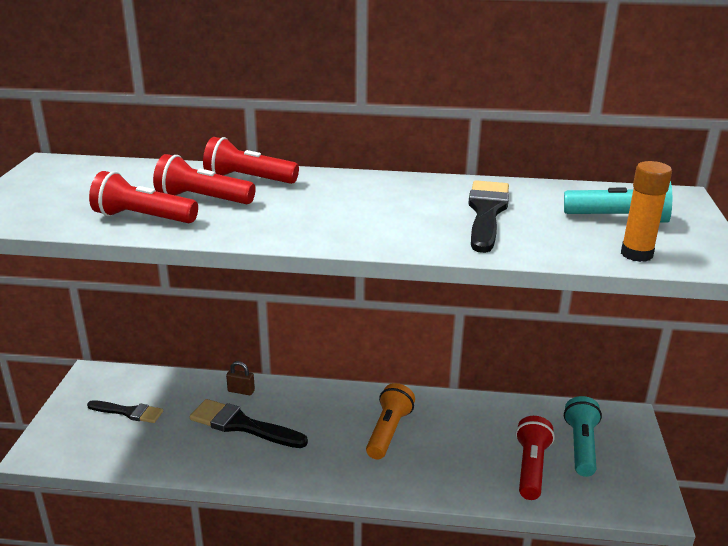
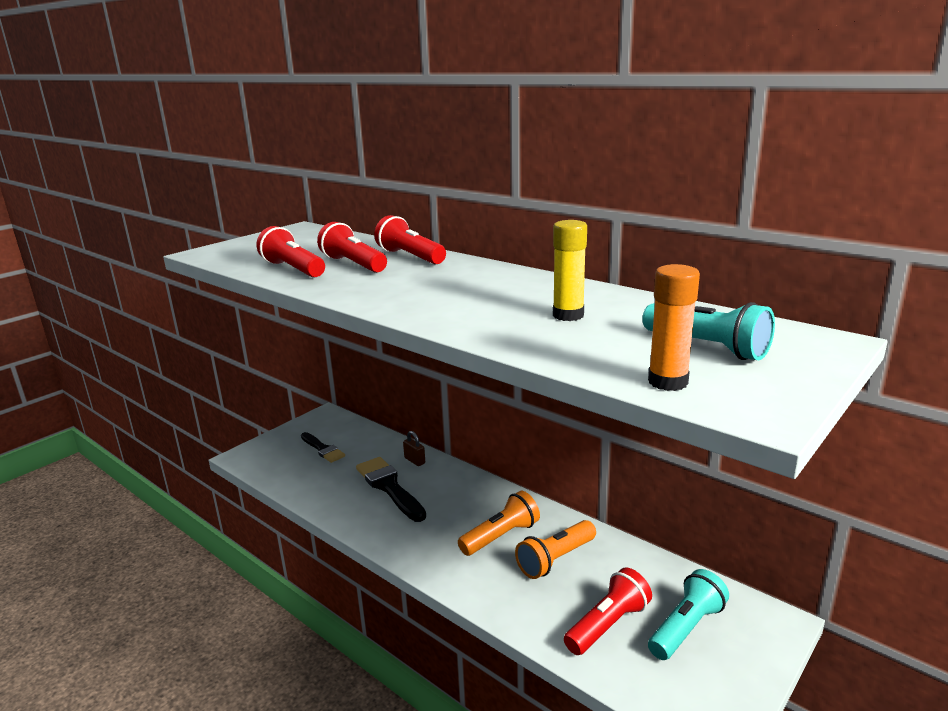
camera: 35 degrees right, 5 degrees down
(449, 433) = (555, 559): none -> orange flashlight
(486, 213) = (568, 315): black brush -> yellow glue stick

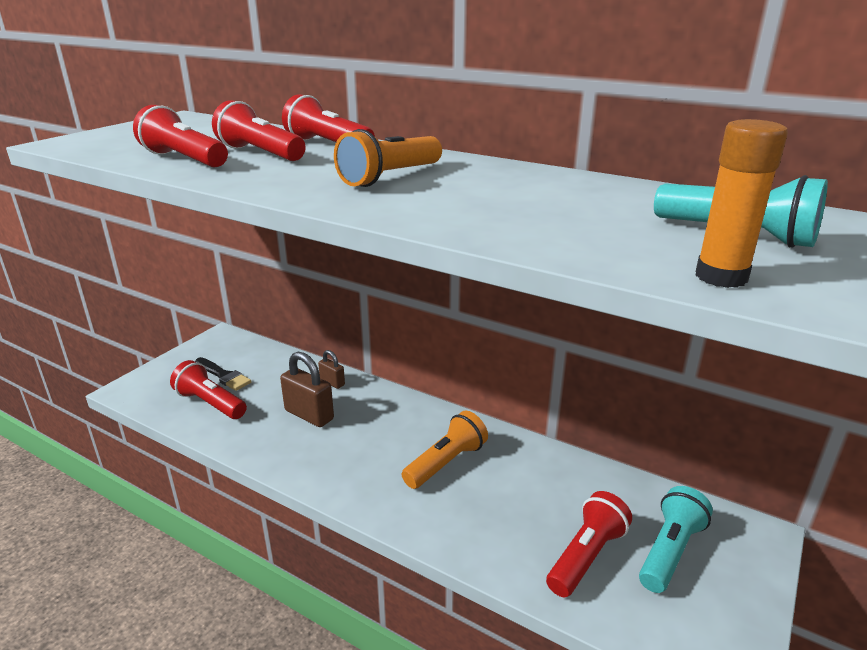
camera: 10 degrees left, 5 degrees up
(308, 472) = (210, 403): none -> red flashlight
(389, 487) = (309, 415): black brush -> brown padlock
(555, 559) = (512, 484): orange flashlight -> orange flashlight (390, 177)
(568, 315) = (550, 203): yellow glue stick -> none

